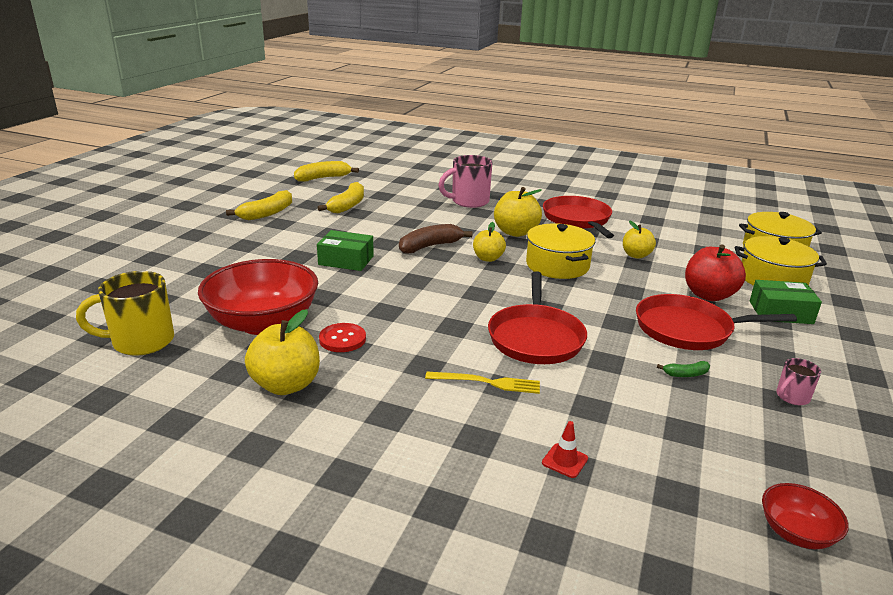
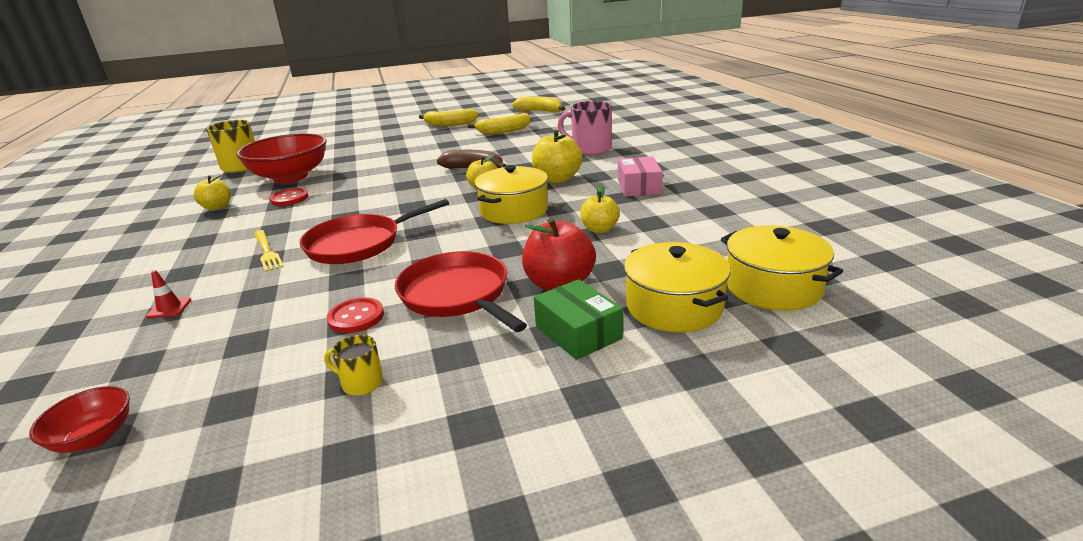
camera: 55 degrees right, 0 degrees up
(286, 385) = (217, 207): yellow apple -> yellow apple, size x0.64
(346, 260) = (409, 161): green box -> none
(577, 219) = (639, 187): red pan -> pink box
(685, 374) = (356, 317): green banana -> red button
(791, 397) = (361, 383): pink mug -> yellow mug

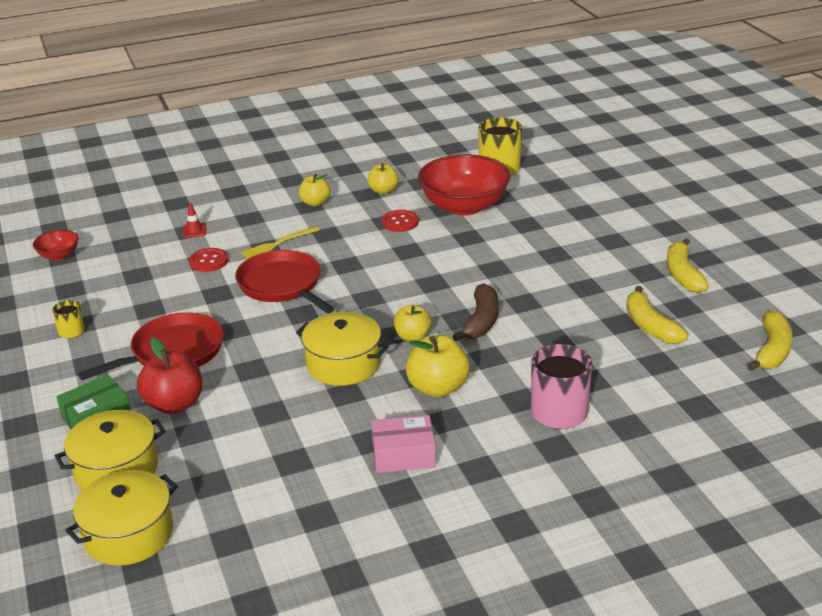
camera: 85 degrees right, 5 degrees up
(356, 317) = (155, 311): red button -> red button (209, 261)
(599, 229) = (282, 425): yellow apple -> yellow apple (315, 203)

